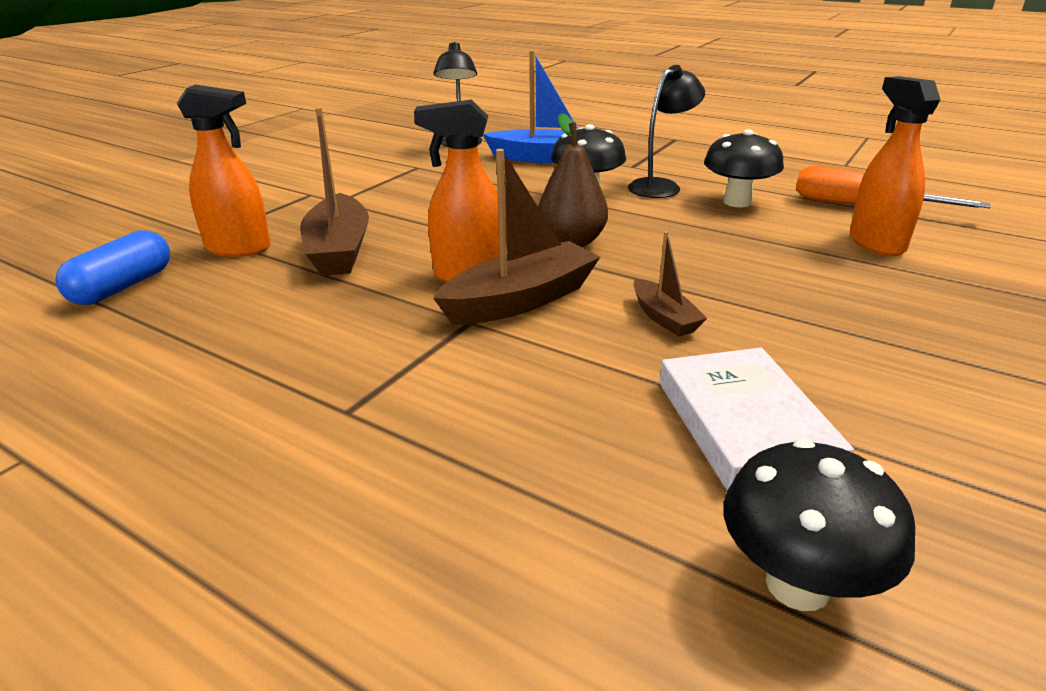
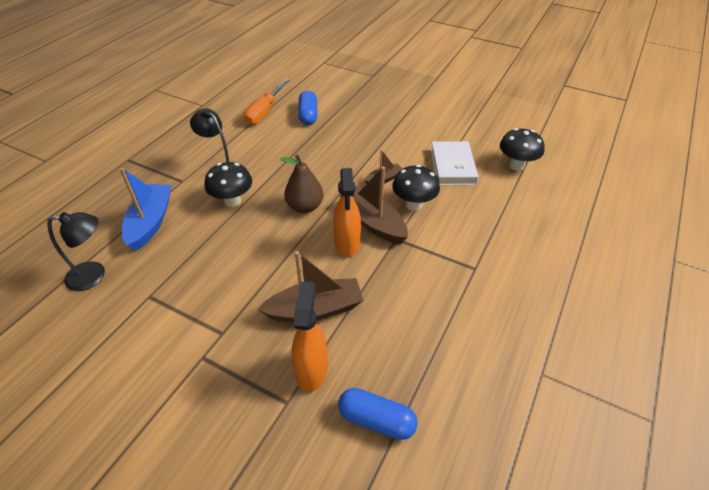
camera: 95 degrees left, 15 degrees up
(737, 202) = (253, 146): black mushroom -> black mushroom (413, 204)
(744, 425) = (452, 166): white book -> white book turned 75 degrees counterclockwise
(876, 243) = (308, 115): orange spray bottle -> blue capsule

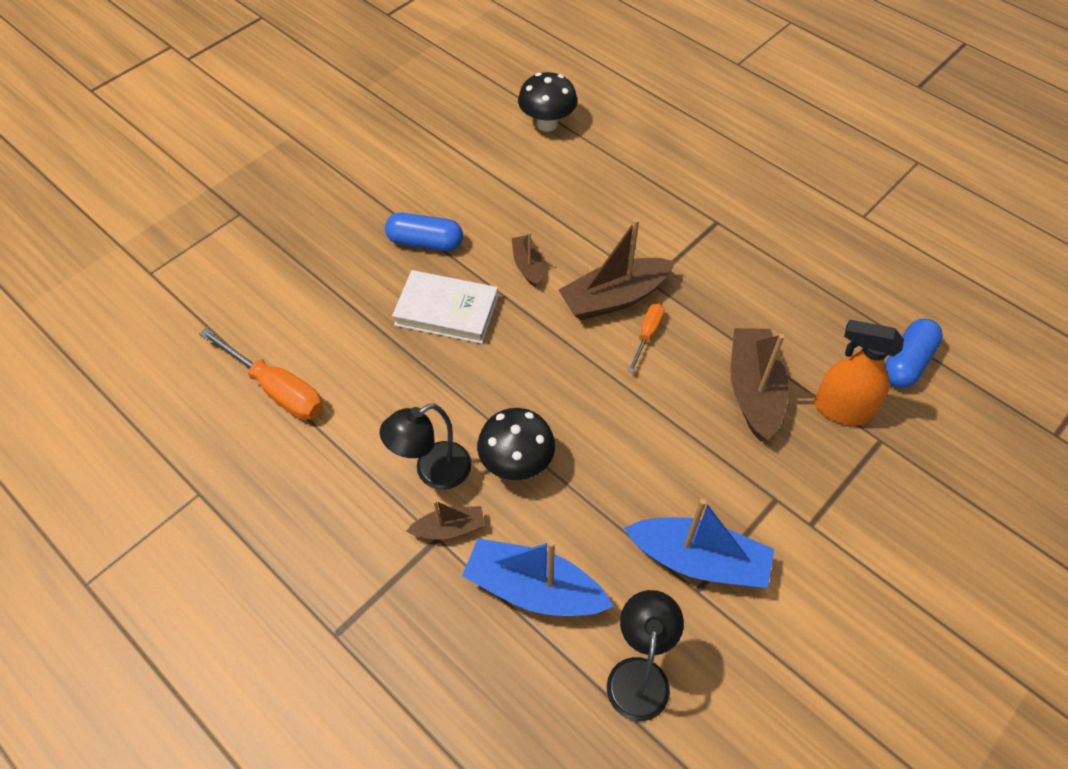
camera: 75 degrees left, 10 degrees up
(170, 294) = (699, 560): none -> blue boat
(187, 184) = (449, 529): none -> brown boat
(305, 207) = (559, 370): brown pear -> none
(308, 115) = (321, 326): blue capsule -> blue capsule (425, 242)
(347, 243) = (647, 335): orange spray bottle -> orange screwdriver
(413, 204) = (591, 247): black mushroom -> none
(452, 166) = (526, 185): white book -> white book (447, 311)

